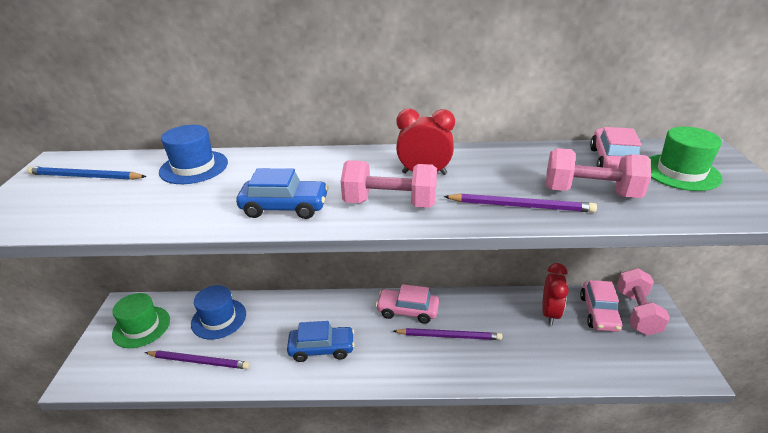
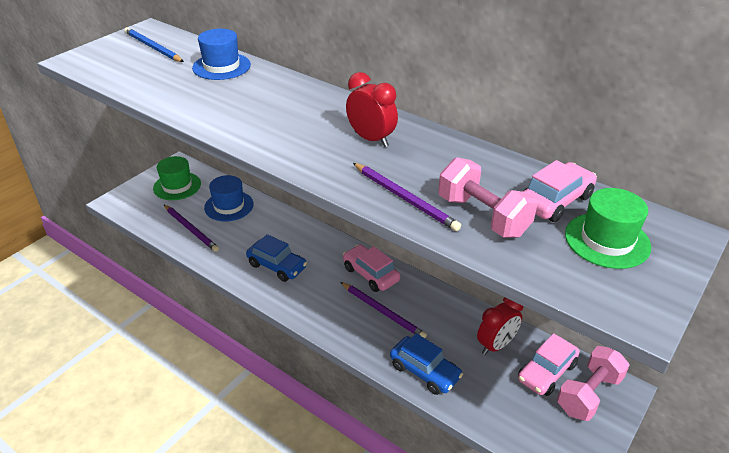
camera: 35 degrees right, 5 degrees up
(285, 207) = (240, 122): blue car -> blue car (424, 371)
(390, 203) = (311, 151): pink dumbbell -> none

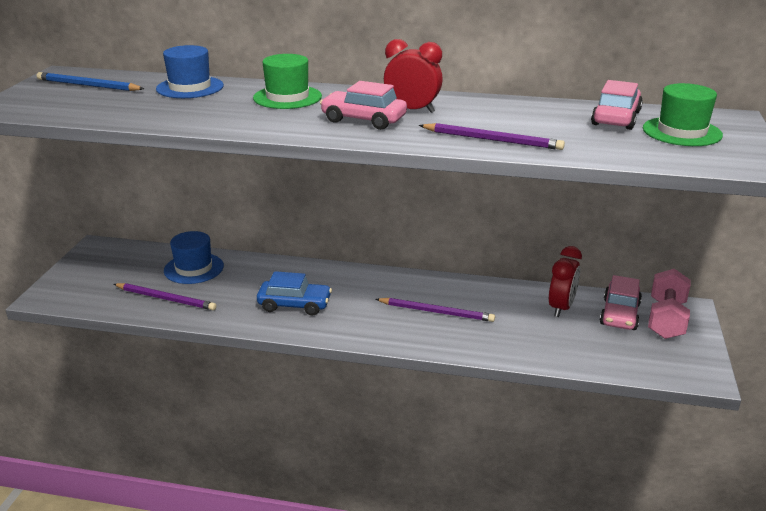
camera: 25 degrees left, 10 degrees down
(177, 186) = (114, 265): green hat -> green hat (287, 97)
(370, 274) = (398, 286): pink car -> pink car (363, 120)
(424, 371) = (515, 345): blue car -> none
(483, 216) = (571, 137): pink dumbbell -> none

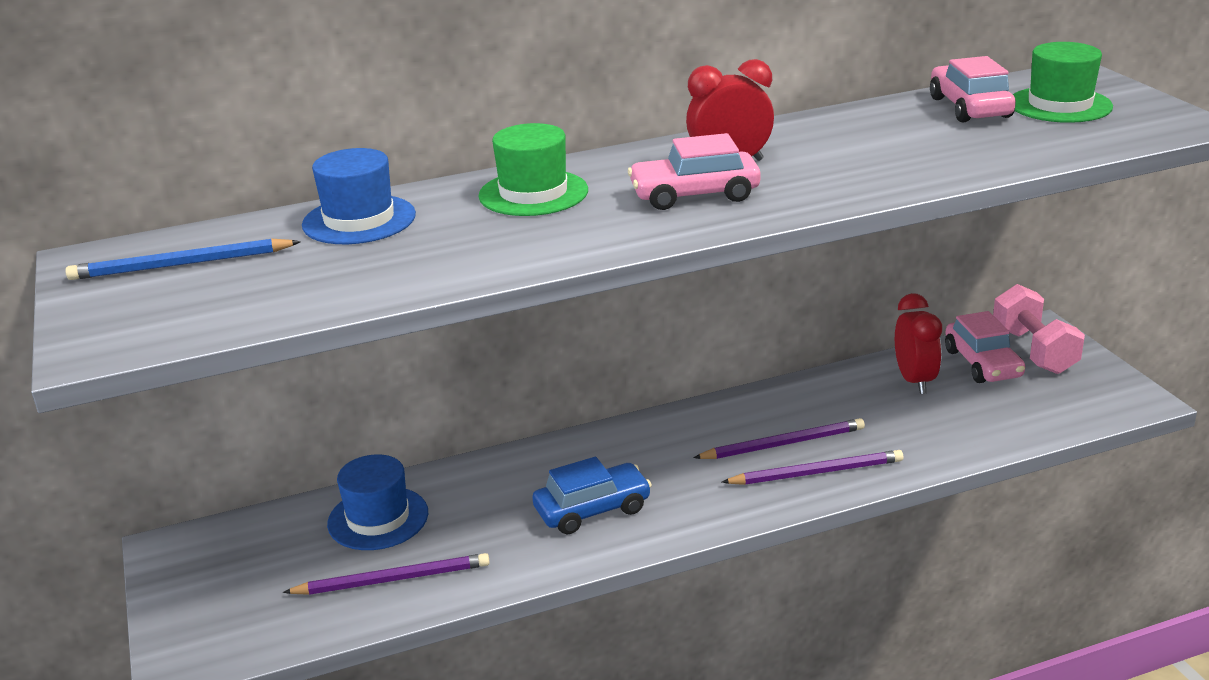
camera: 30 degrees left, 0 degrees up
(492, 140) = (891, 174): purple pencil -> purple pencil (816, 472)

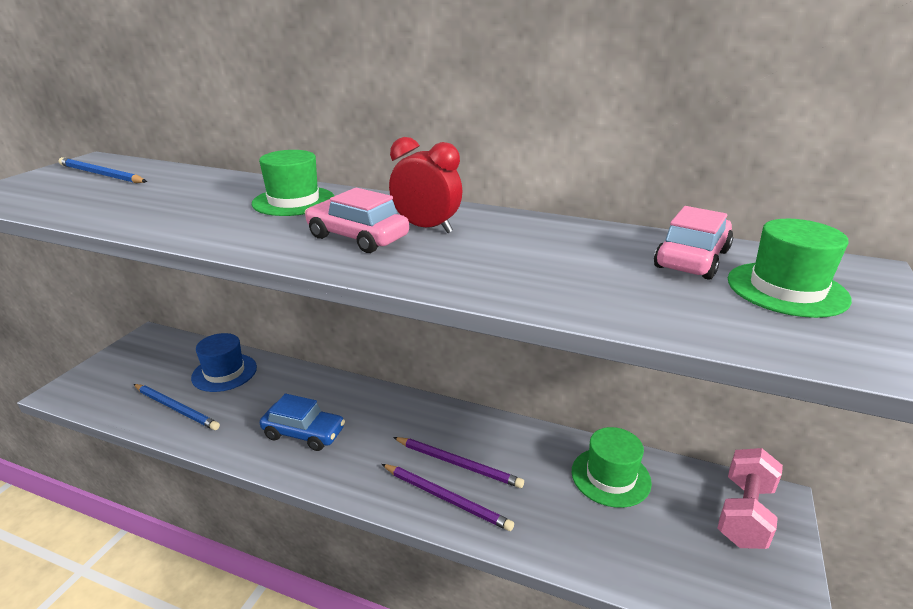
camera: 40 degrees right, 0 degrees up
(359, 220) = (201, 183): blue hat -> none
(393, 579) = (176, 408): purple pencil -> blue pencil
(914, 381) = (610, 477): red clock -> green hat
(982, 364) = (684, 497): pink car -> none

